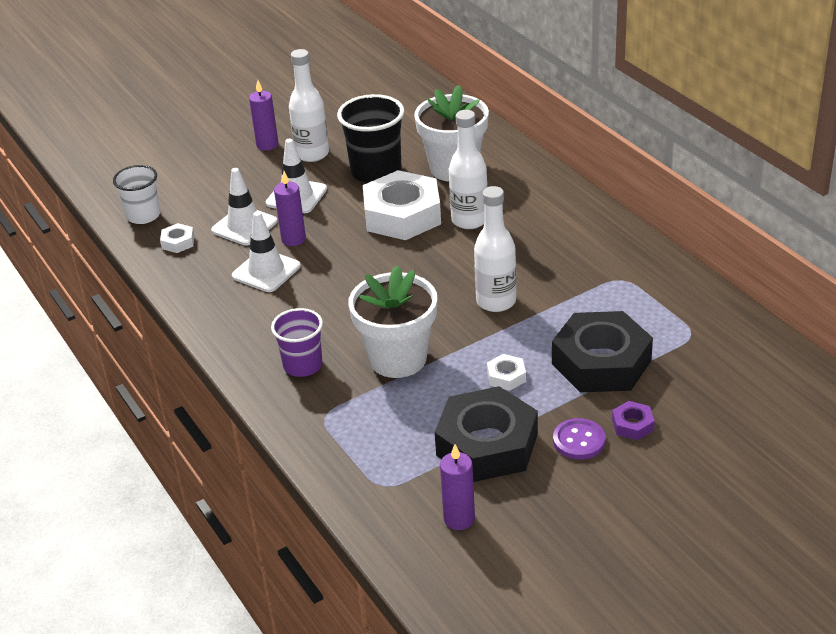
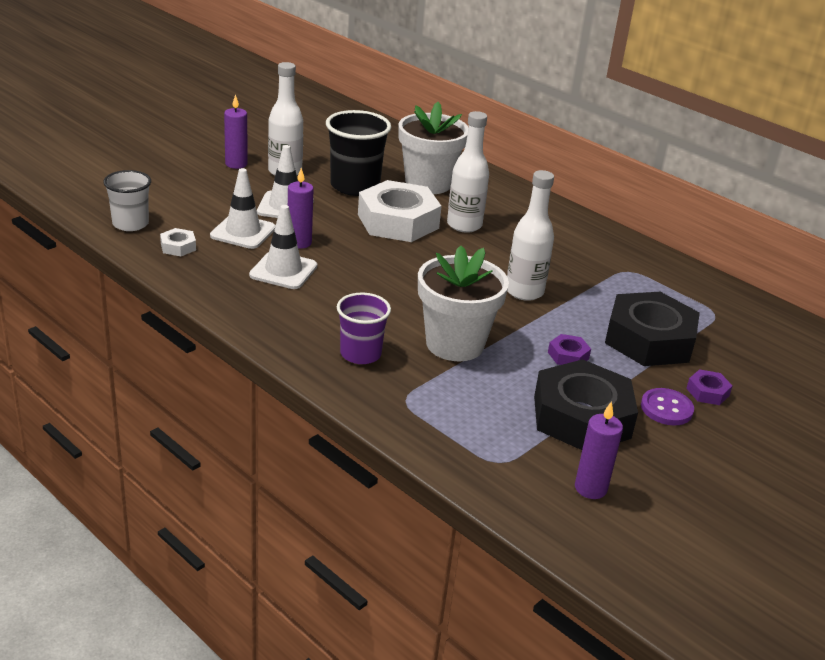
camera: 20 degrees left, 5 degrees down
(506, 376) = (568, 355): white nut -> purple nut

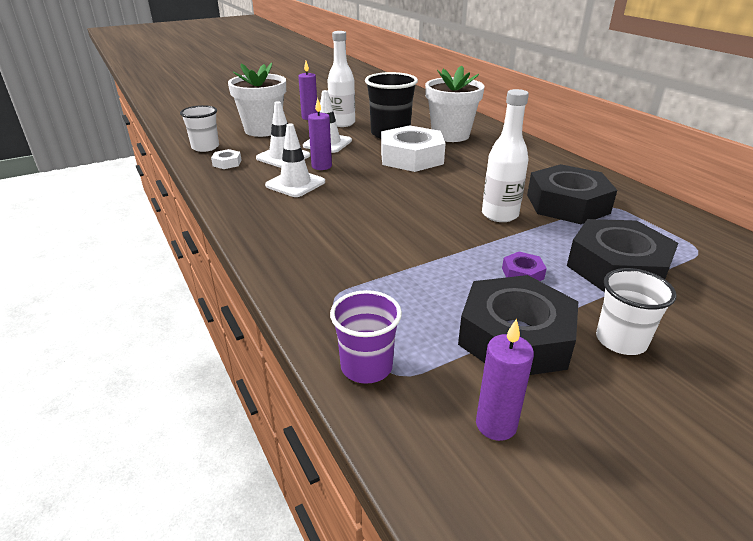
camera: 20 degrees right, 0 degrees up
(360, 354) = (317, 251): purple cup -> purple cup (366, 367)
(455, 344) = (411, 252): white flower pot -> white flower pot (263, 130)
(464, 225) = (467, 163): white bottle -> none
(586, 272) = (567, 204): none -> black nut
(666, 408) = (621, 340): purple button -> white cup
(707, 392) = (676, 328): purple nut -> none

